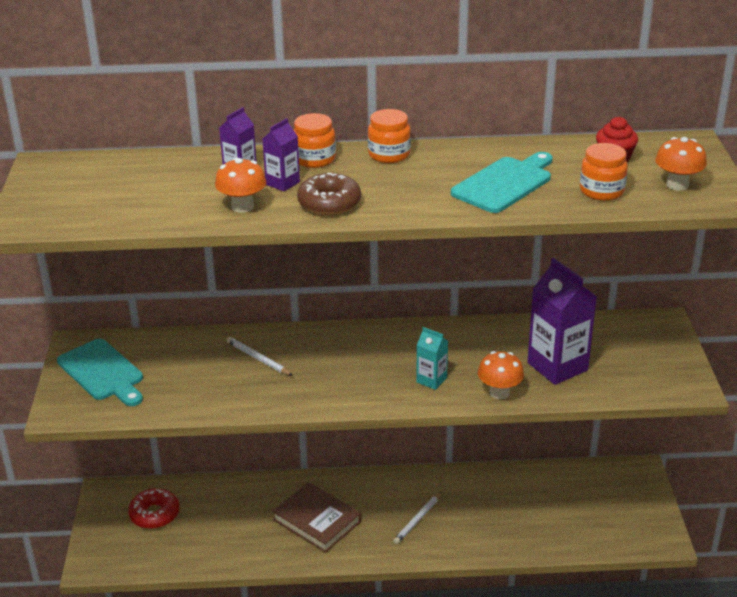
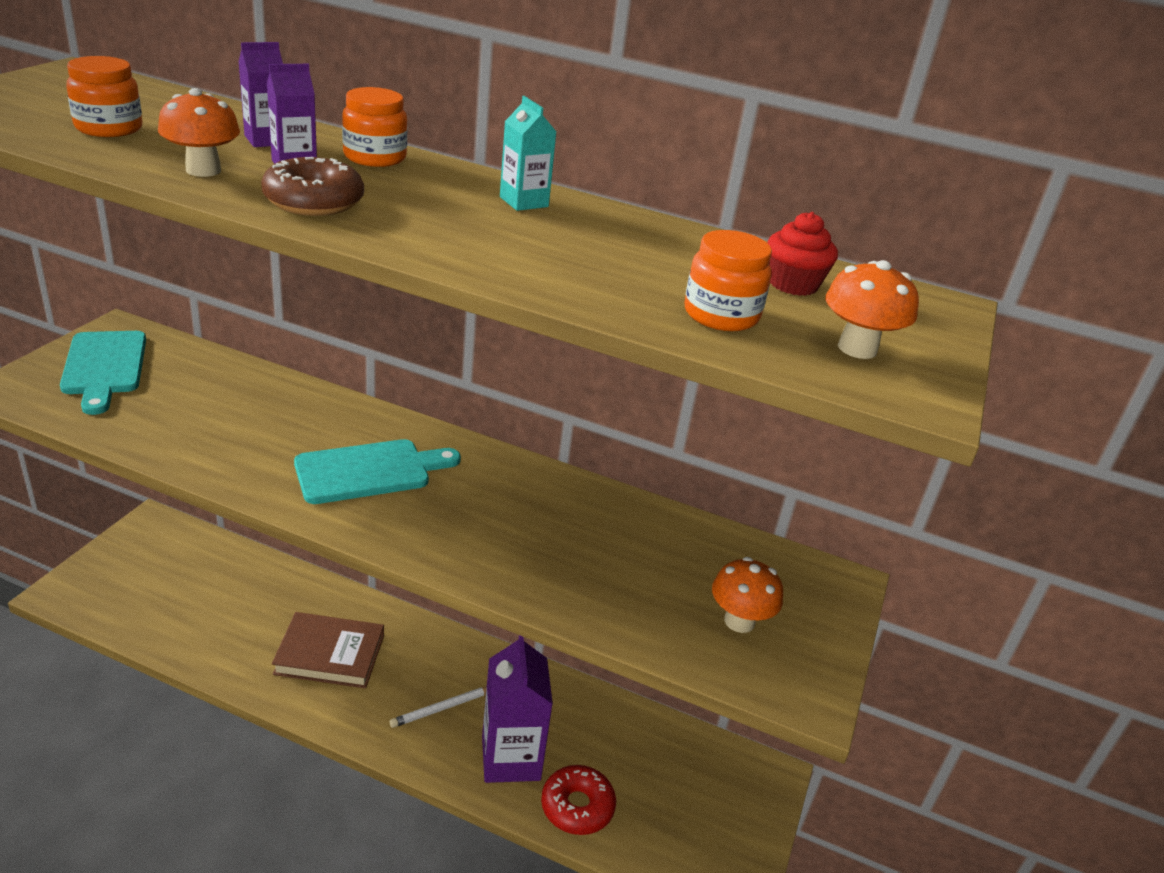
camera: 20 degrees right, 0 degrees up
(154, 514) = (174, 568): red donut -> red donut (577, 806)
(258, 359) = (280, 419): white pencil -> none
(317, 521) = (330, 654): brown book -> brown book turned 60 degrees counterclockwise
(389, 155) = (475, 182): orange jar -> orange jar (109, 128)
(431, 380) = (453, 528): turquoise carton -> turquoise carton (524, 202)
(499, 392) = (524, 582): orange mushroom -> orange mushroom (739, 621)
(505, 183) = (585, 259): turquoise cutting board -> turquoise cutting board (369, 471)
(557, 366) = (636, 581): purple carton -> purple carton (511, 758)

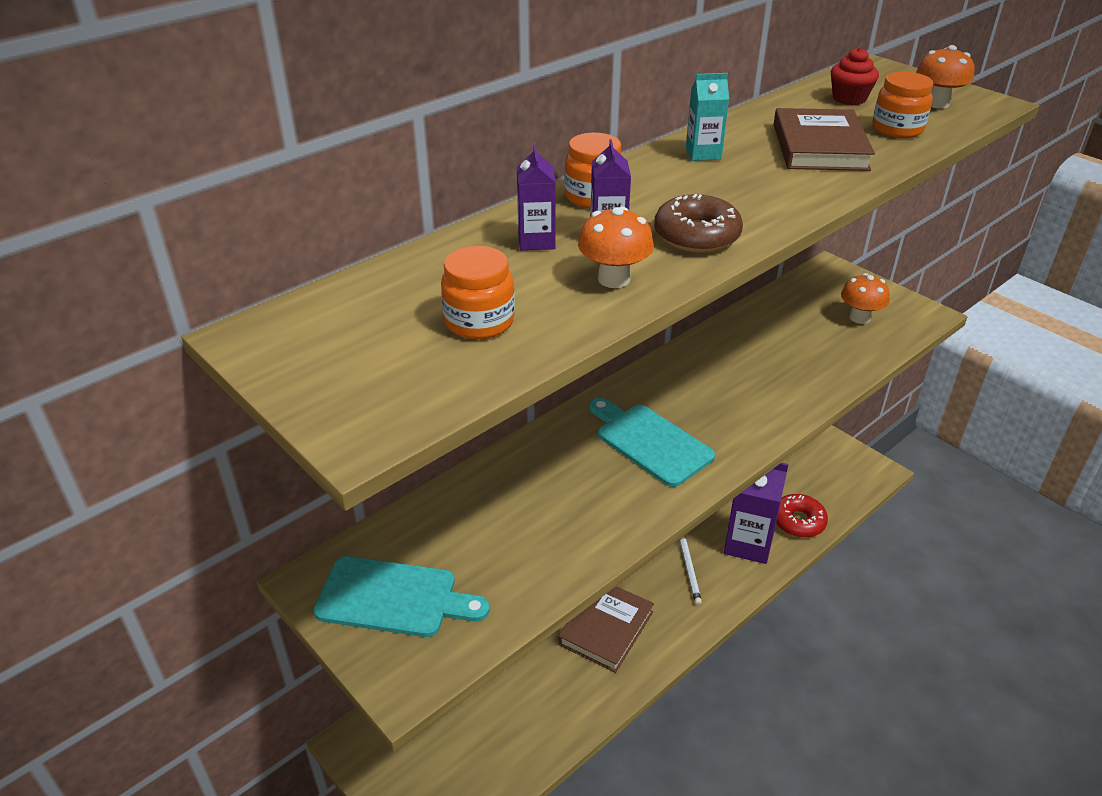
camera: 60 degrees left, 5 degrees up
(369, 471) = (650, 442): turquoise cutting board -> turquoise cutting board turned 45 degrees counterclockwise
(607, 264) = (820, 147): none -> brown book

